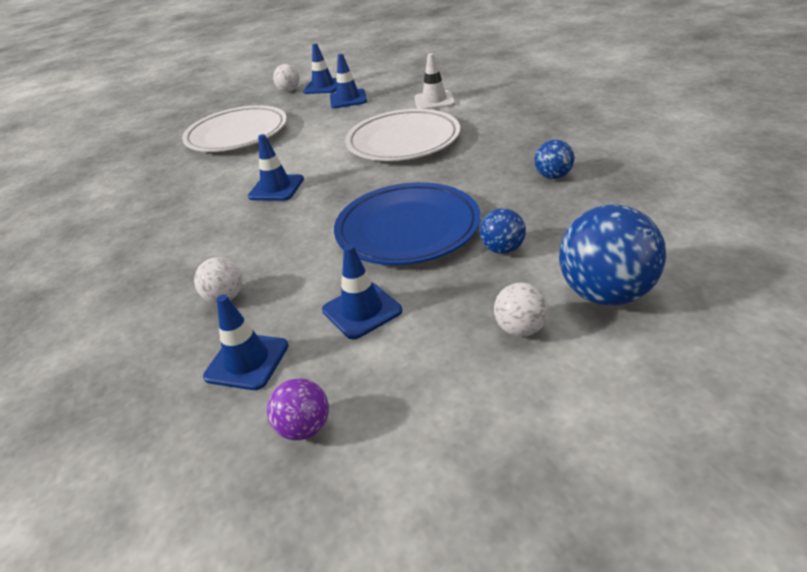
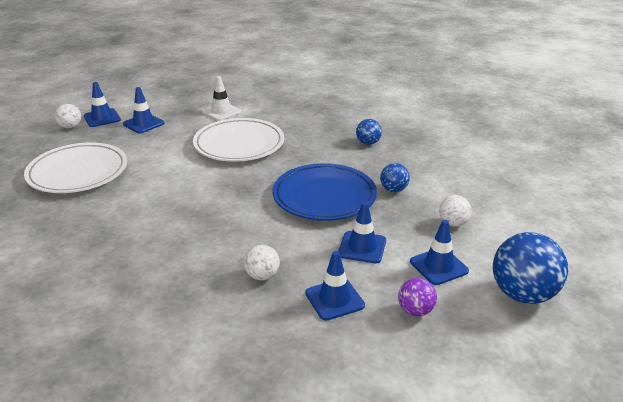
camera: 45 degrees left, 5 degrees down
(276, 188) = (186, 200): blue traffic cone -> blue traffic cone (438, 266)
(606, 293) = (468, 193): blue ball -> blue ball (523, 294)

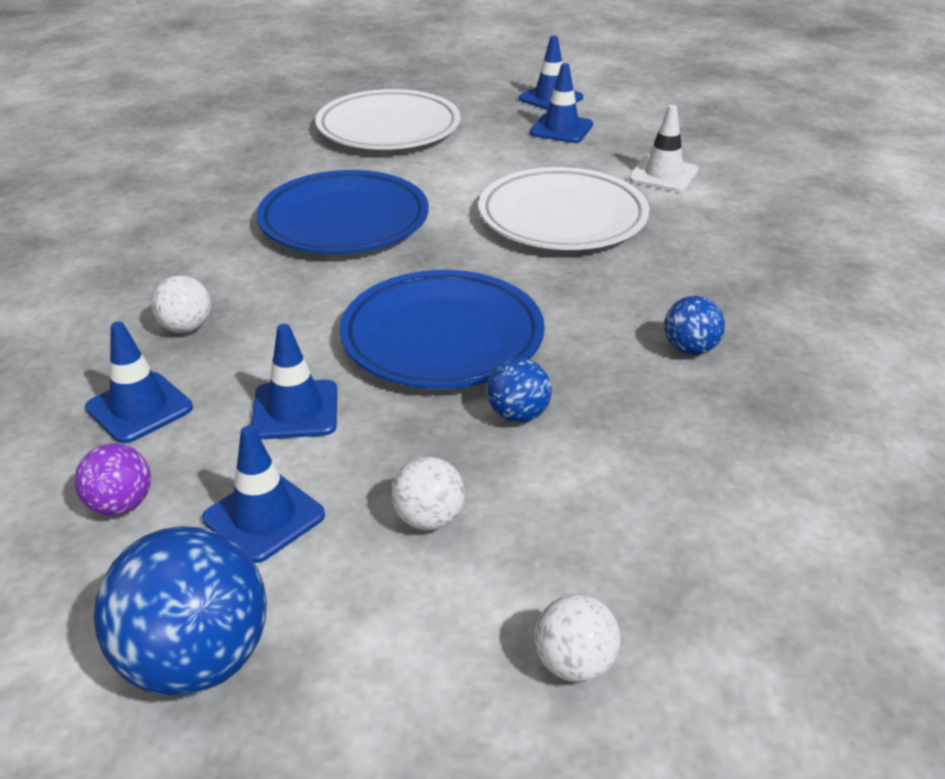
camera: 70 degrees right, 5 degrees up
(70, 127) = (506, 88): white ball -> white ball (574, 663)
(184, 206) = (344, 221): none -> blue plate

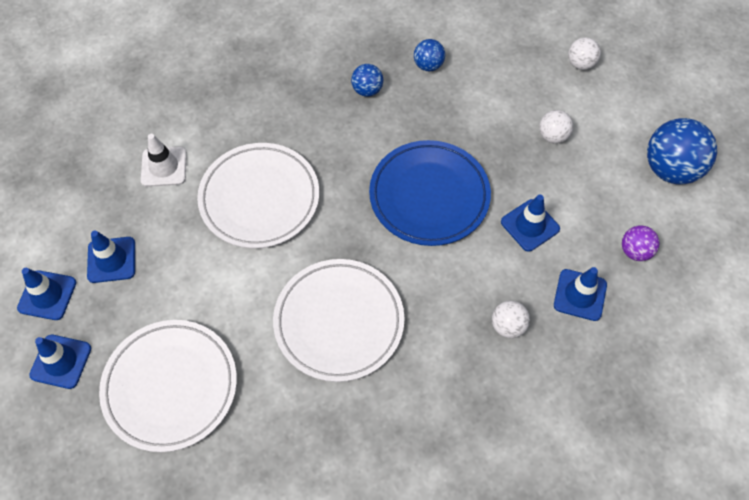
camera: 120 degrees left, 25 degrees up
(264, 517) = (597, 193): blue traffic cone -> blue traffic cone (61, 361)
(344, 221) = (339, 322): blue plate -> white plate
(518, 415) = (466, 135): blue ball -> blue ball (428, 65)

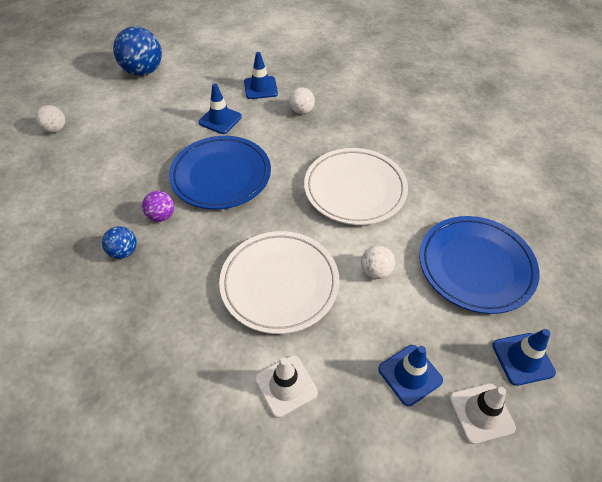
camera: 115 degrees left, 10 degrees down
(47, 295) = (481, 413): blue traffic cone -> white traffic cone
(170, 386) = (475, 266): white plate -> blue plate
(428, 65) = (80, 218): blue ball -> none
(553, 136) = (135, 127): white ball -> white ball (375, 271)
(635, 251) = (216, 73): purple ball -> purple ball (161, 216)

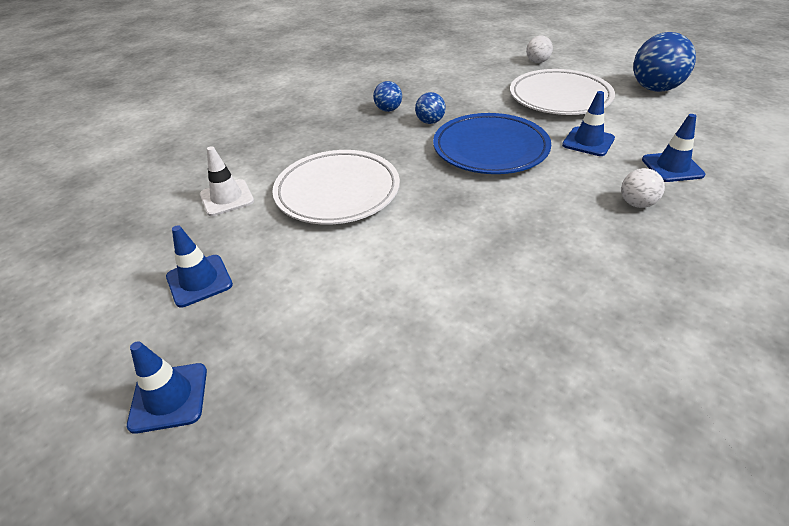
camera: 95 degrees right, 10 degrees down
(161, 216) = (430, 122): purple ball -> blue ball
(355, 189) = (481, 251): white plate -> white plate (559, 97)
(375, 271) = (340, 262): white ball -> none
(475, 266) = (330, 371): blue plate -> none
(481, 413) = (127, 337): white traffic cone -> none

